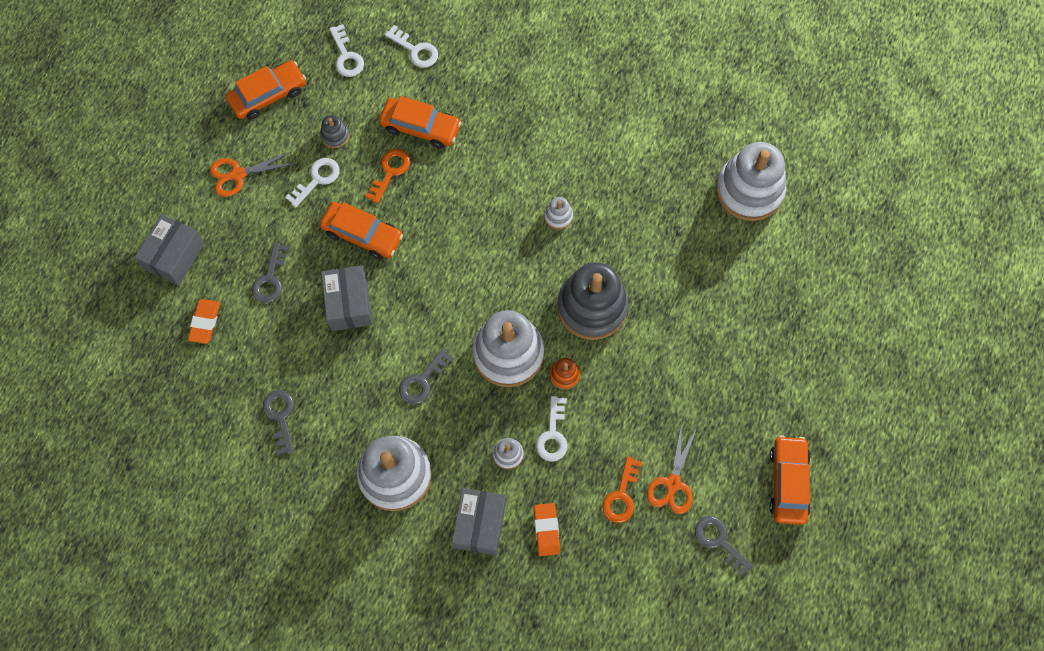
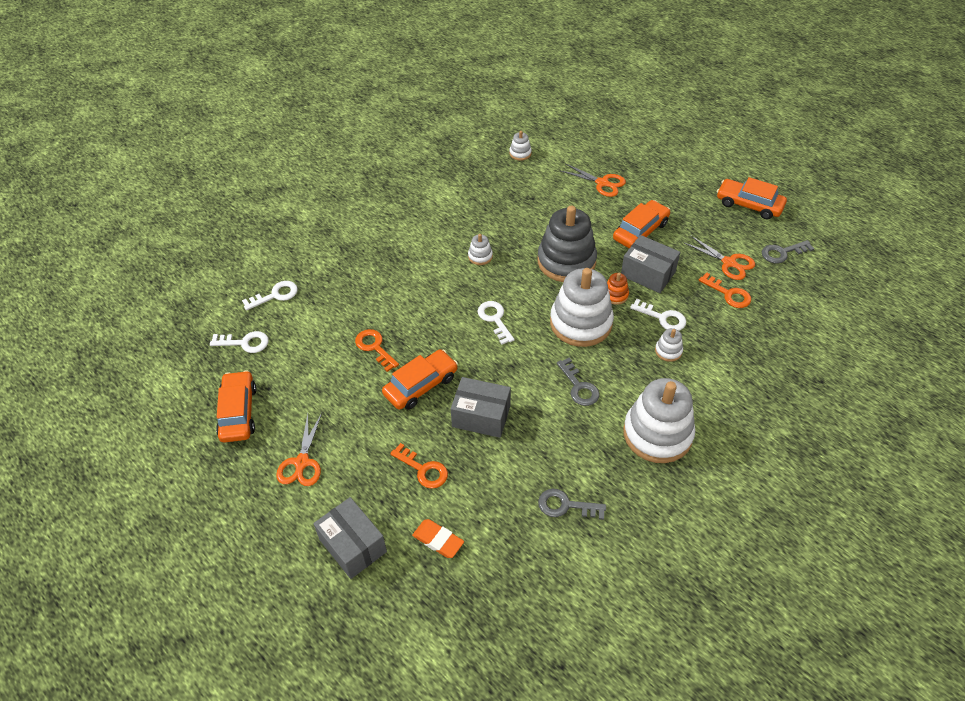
camera: 65 degrees left, 20 degrees down
(270, 278) = (423, 469): grey key -> orange key
(317, 179) = (347, 402): white key -> white key (495, 319)
(335, 135) = (314, 375): grey stacking toy -> none
(420, 127) = (347, 314): orange car -> orange car (640, 231)
(479, 524) = (723, 389): grey box -> grey box (648, 274)
(546, 530) = (742, 347): orange eraser -> none
(742, 301) = (602, 183): none -> orange scissors
(749, 190) = (520, 153): white stacking toy -> white stacking toy, size x0.42

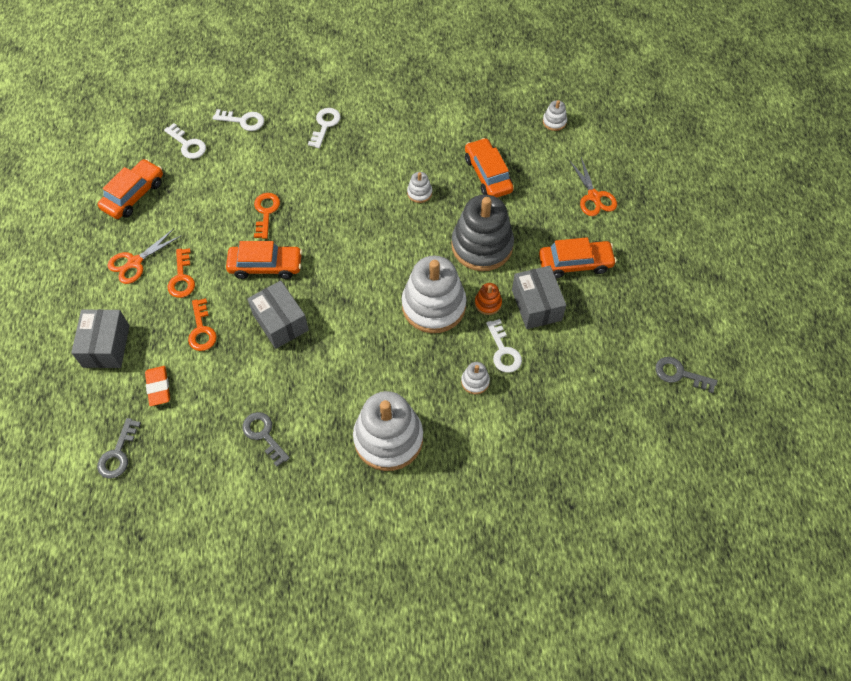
camera: 40 degrees right, 10 degrees up
(495, 319) = (372, 254): white key -> white key (325, 125)
(579, 386) = (373, 355): grey key -> grey key (118, 454)
(728, 294) = (584, 373): orange key -> orange key (182, 278)
(729, 263) = (619, 347): orange scissors -> none
(749, 204) = (705, 308): orange car -> orange car (488, 174)

